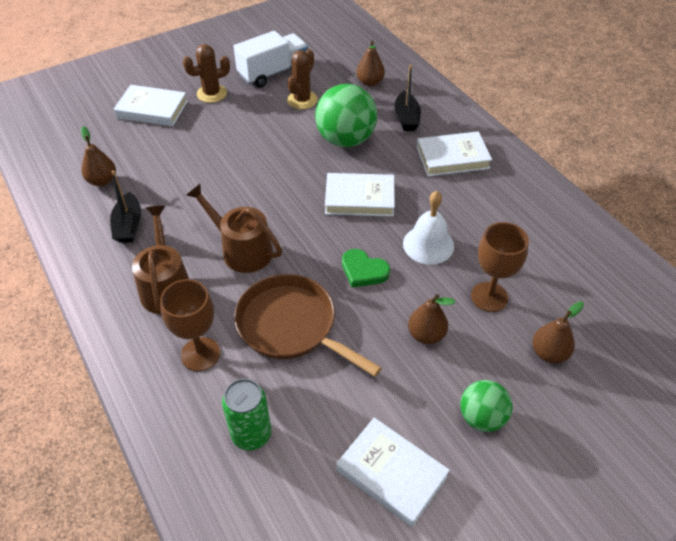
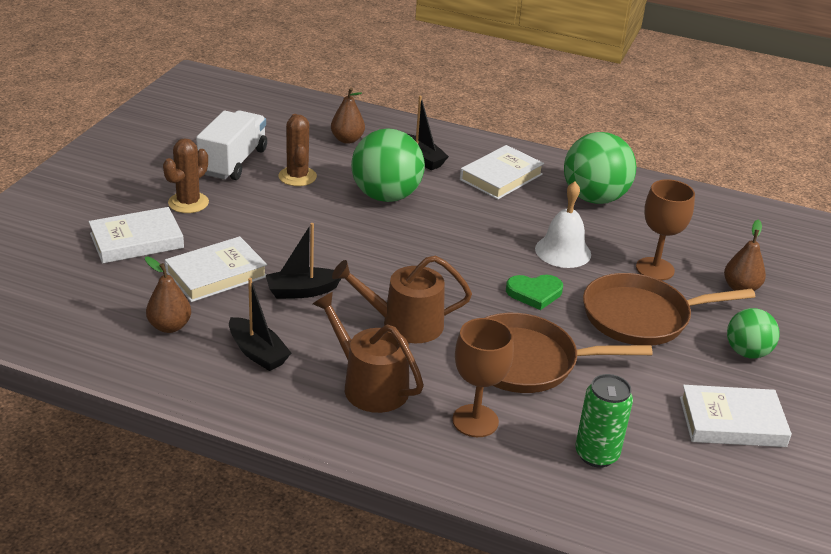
camera: 40 degrees left, 15 degrees down
(206, 192) = (302, 291): none -> black boat
(359, 198) = (460, 239): white book -> white book (216, 274)
(426, 335) = (641, 317): brown pear -> brown pan
(510, 208) = (594, 198): none -> green ball

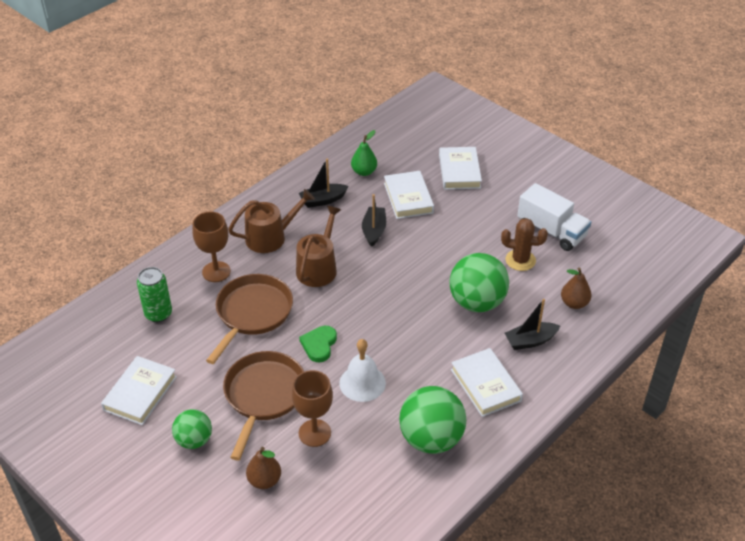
camera: 115 degrees right, 10 degrees up
(169, 326) = (364, 172): brown pear -> green pear
(188, 203) = (499, 200): brown cactus -> none

